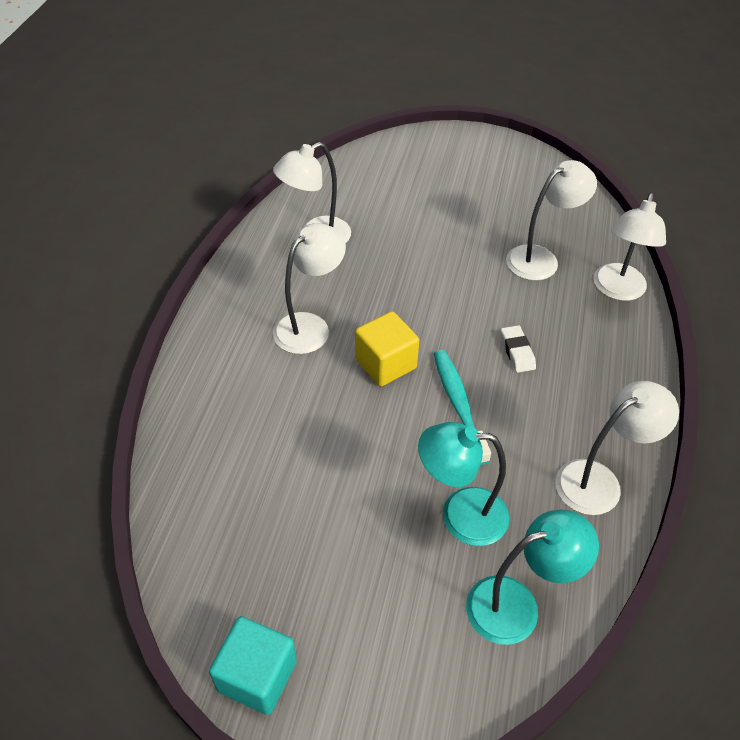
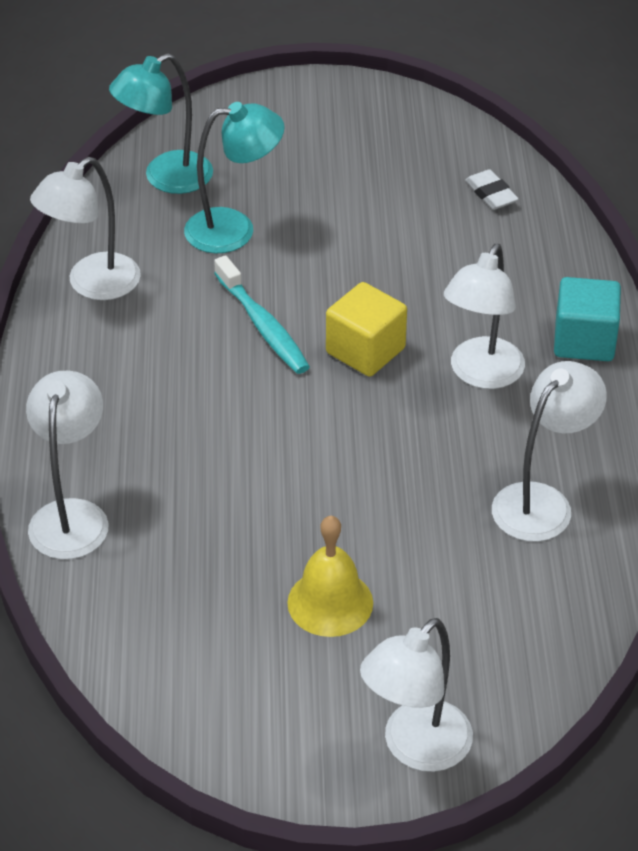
camera: 165 degrees right, 5 degrees down
(257, 676) = (374, 100): turquoise cube -> turquoise cube (584, 341)
(464, 212) = (330, 602): none -> yellow bell
(517, 351) = (204, 399): white eraser -> white eraser (491, 194)
(540, 258) = (191, 543): white lamp -> white lamp (415, 748)

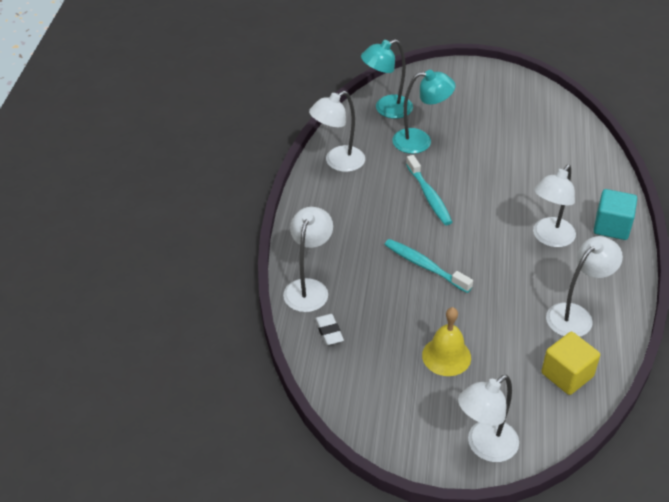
camera: 10 degrees right, 0 degrees up
(271, 450) = (424, 266): none -> turquoise toothbrush
(365, 351) = (485, 217): yellow cube -> yellow cube (567, 375)
(491, 194) = (568, 138): white eraser -> white eraser (329, 331)

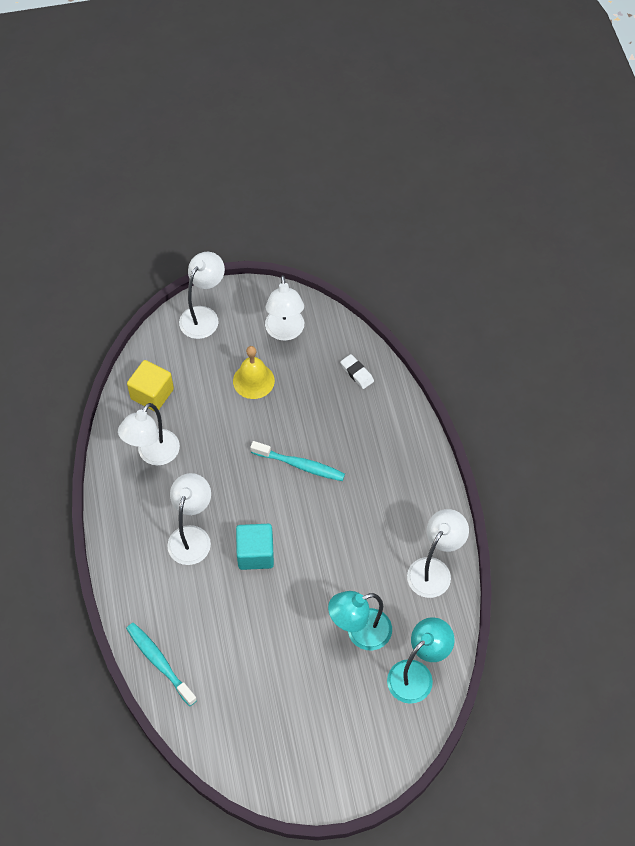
camera: 160 degrees right, 15 degrees up
(308, 288) = (393, 409): white lamp -> white lamp (285, 332)
(429, 196) = (324, 553): turquoise toothbrush -> turquoise toothbrush (159, 662)
(611, 226) = (133, 572): turquoise cube -> turquoise cube (255, 553)

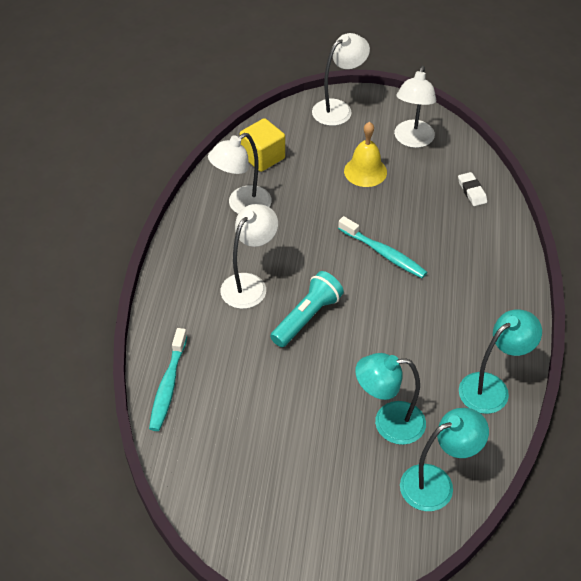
camera: 20 degrees right, 10 degrees down
(159, 662) = (168, 386): turquoise toothbrush -> turquoise toothbrush turned 150 degrees counterclockwise
(255, 553) = (307, 317): turquoise cube -> turquoise flashlight
(434, 570) = (492, 387): white lamp -> turquoise lamp

